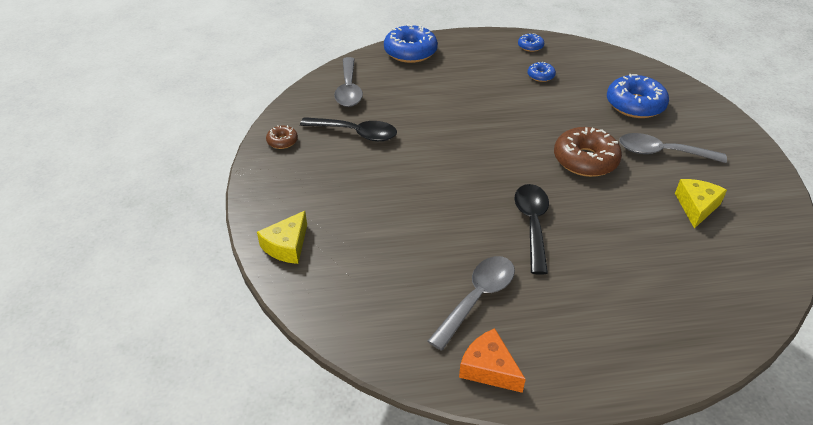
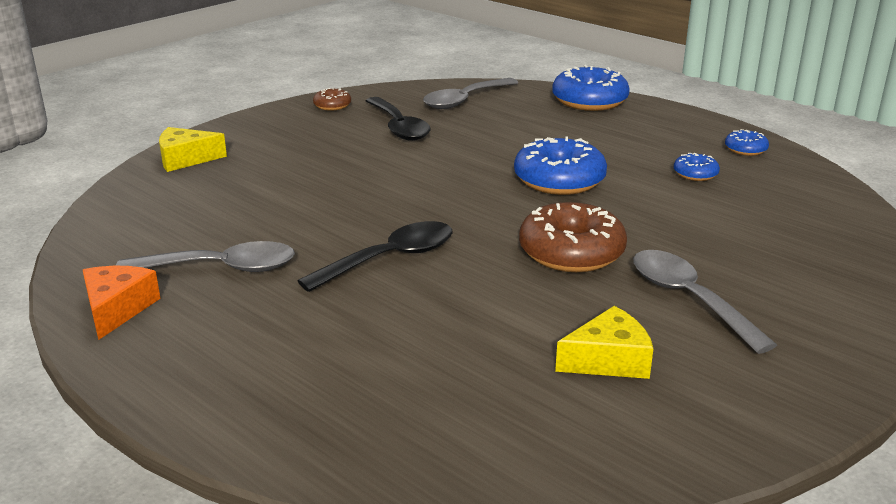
camera: 50 degrees right, 15 degrees down
(635, 105) = (763, 248): blue donut -> blue donut (559, 180)

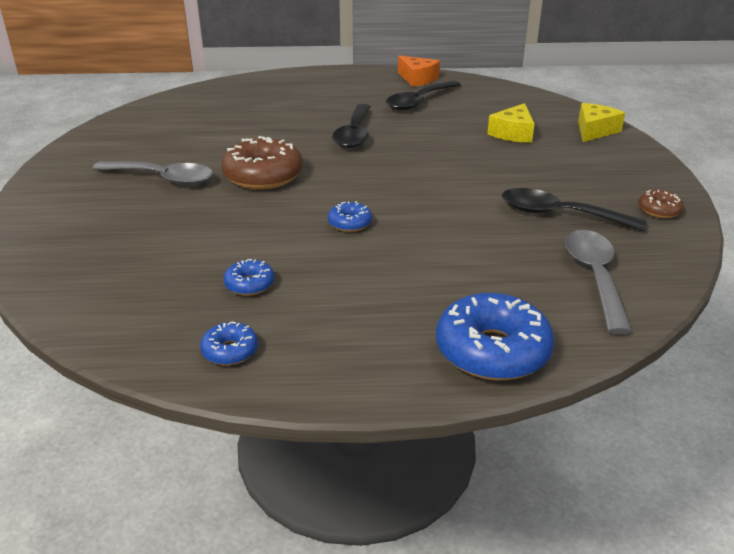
camera: 135 degrees right, 5 degrees up
(221, 268) = (419, 102): grey spoon -> black spoon
(559, 180) = (350, 223): blue donut -> blue donut, size x0.49
(609, 360) = (179, 138): yellow cheese -> yellow cheese (513, 133)

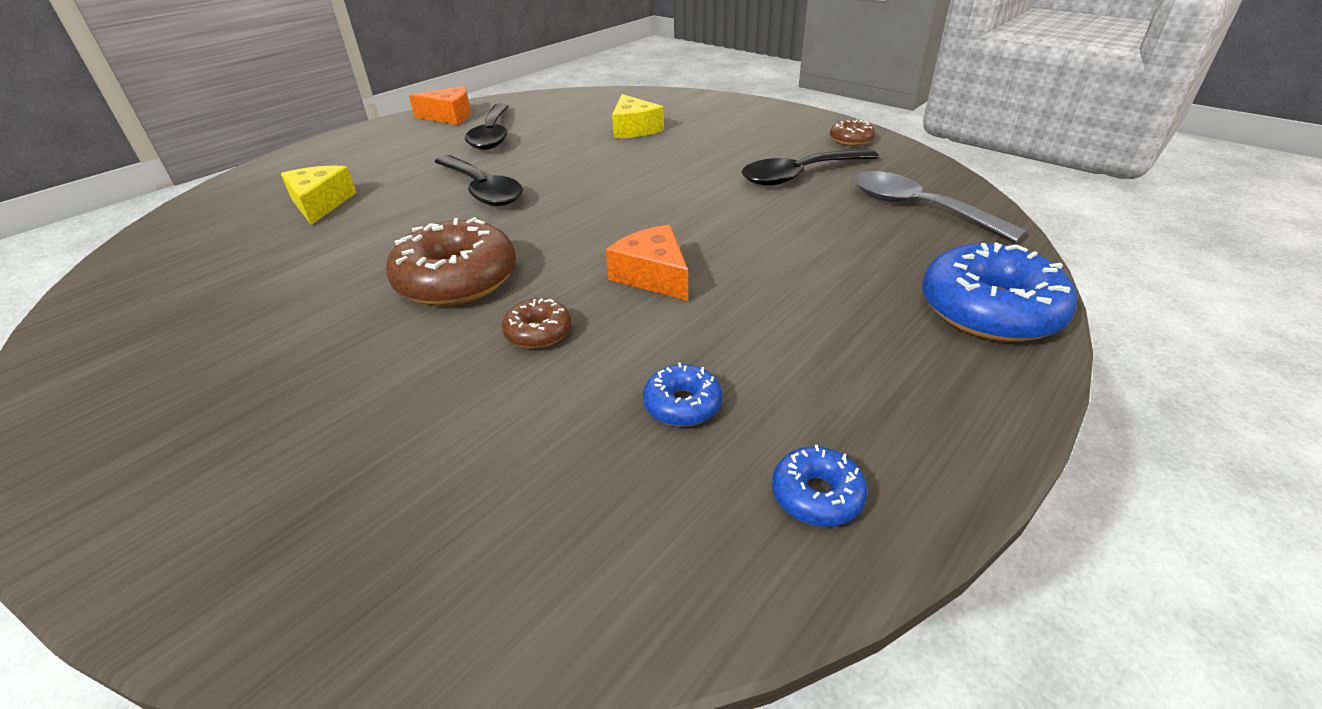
camera: 45 degrees left, 5 degrees up
(163, 178) = (312, 355): grey spoon -> none
(252, 219) = (538, 332): none -> brown donut
(350, 223) = (653, 275): blue donut -> orange cheese
(594, 131) = (691, 102): yellow cheese -> yellow cheese (321, 203)

